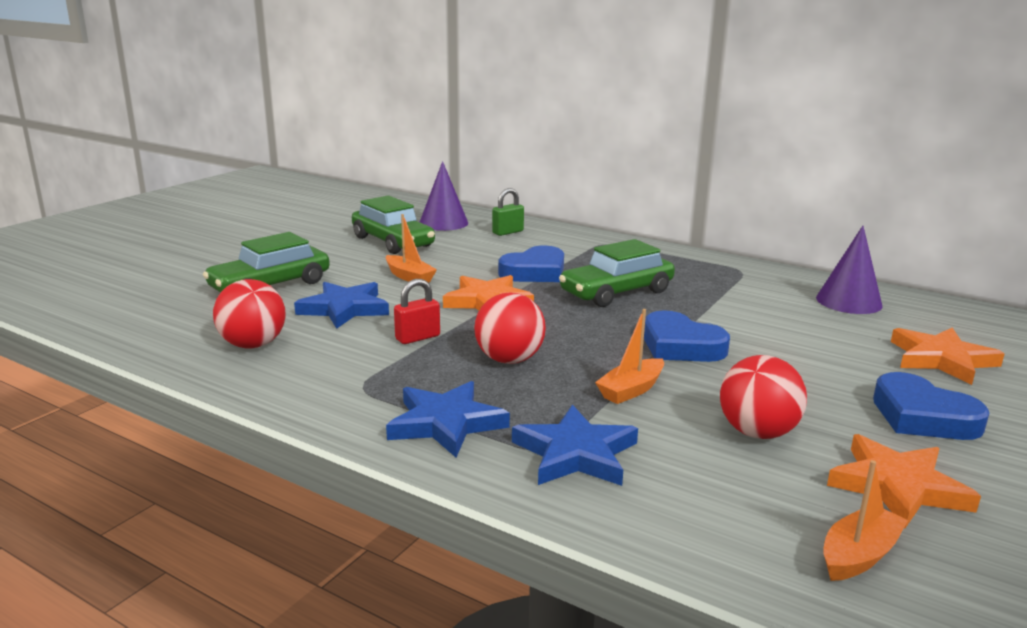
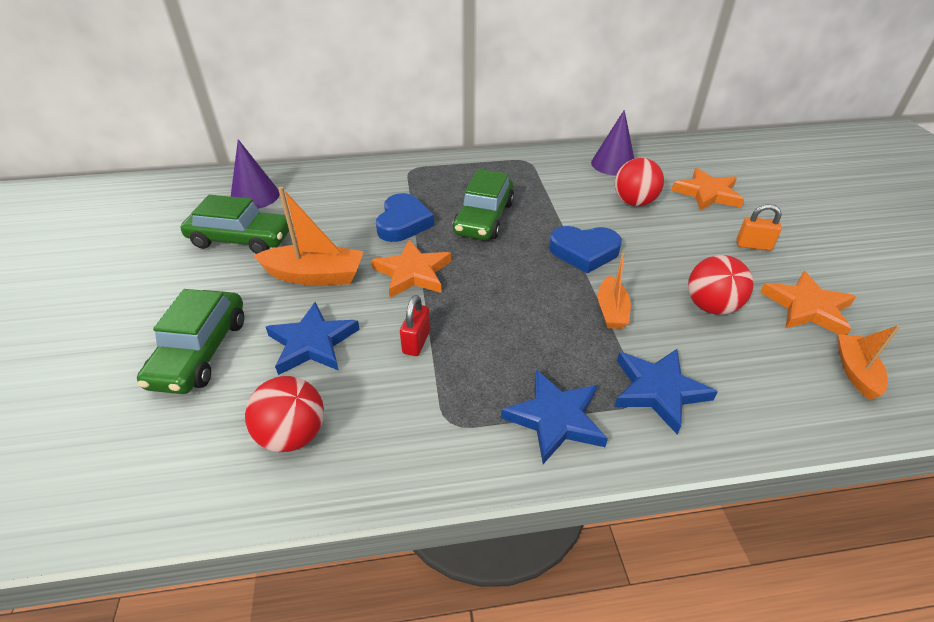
camera: 40 degrees left, 20 degrees up
(409, 277) = (315, 275): orange boat -> orange boat, size x1.62
(508, 232) = (324, 186): green padlock -> none
(509, 360) = (508, 327): red ball -> red ball (634, 202)
(922, 416) = (753, 245): blue heart -> orange padlock

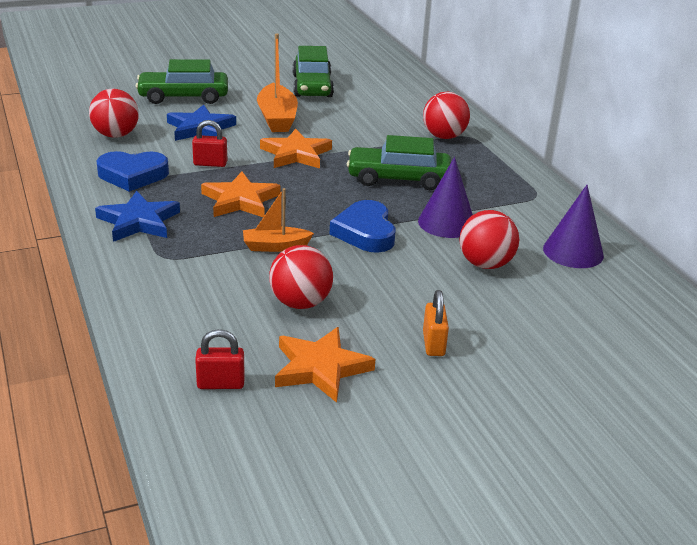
camera: 75 degrees right, 10 degrees down
(255, 196) = (376, 80): purple cone -> purple cone (446, 223)
(403, 223) = (369, 142): blue heart -> blue heart (132, 175)
(406, 181) = (444, 136): none -> red ball
(658, 390) = (175, 267): blue star -> none
(707, 193) = (544, 320): orange star -> orange star (240, 200)
(855, 371) = (220, 384): orange boat -> red padlock

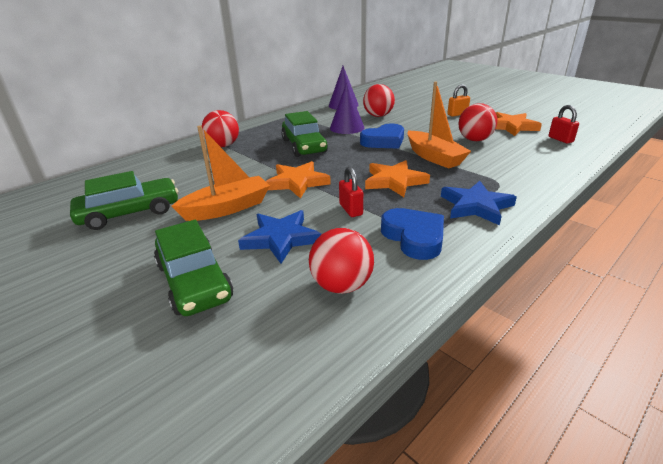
camera: 110 degrees left, 0 degrees up
(275, 246) = (434, 157): orange boat -> orange boat, size x1.62

